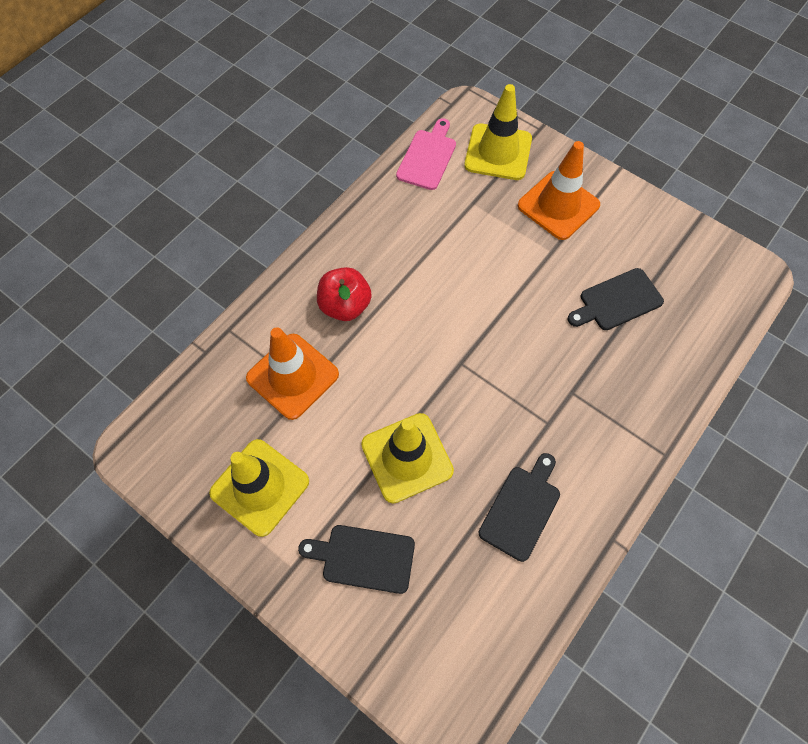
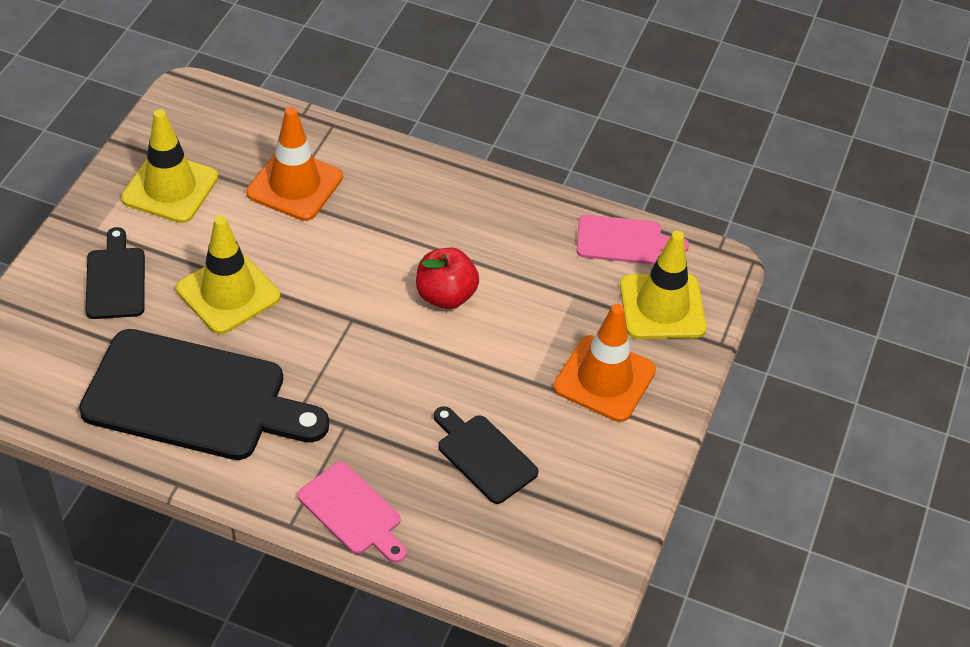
camera: 70 degrees right, 15 degrees down
(345, 306) = (391, 208): red apple -> red apple (445, 295)
(522, 508) = (194, 398): black cutting board -> black cutting board, size x1.98
(659, 405) = (353, 512): none -> pink cutting board

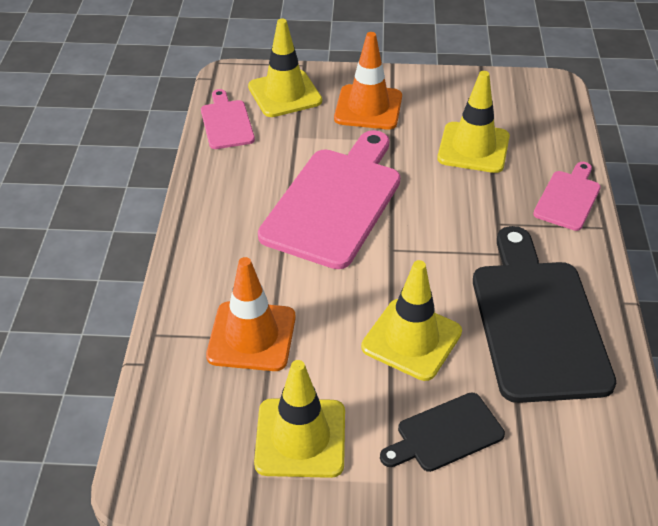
camera: 105 degrees left, 5 degrees down
(445, 295) = (335, 202): red apple -> pink cutting board
(483, 455) = (473, 148): black cutting board -> yellow traffic cone

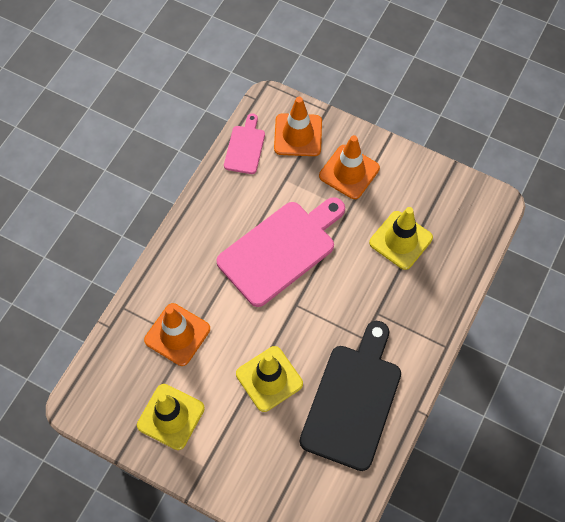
camera: 25 degrees right, 20 degrees up
(285, 94) = (298, 135): yellow traffic cone -> orange traffic cone
(445, 434) = (251, 451): black cutting board -> none
(568, 198) = (438, 312): pink cutting board -> none

